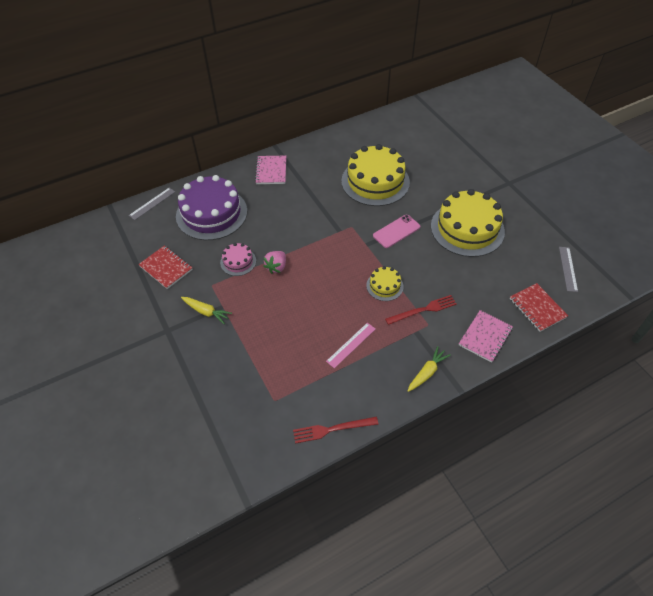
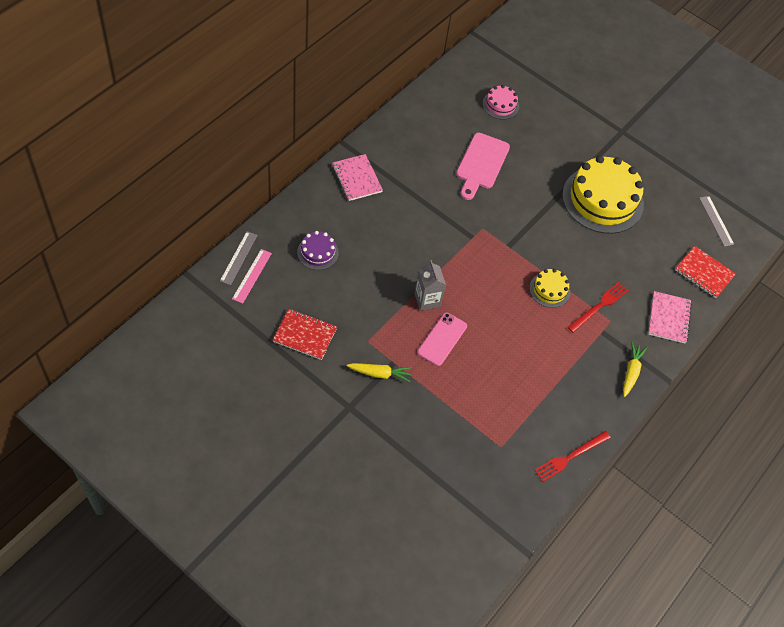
camera: 30 degrees left, 5 degrees up
(211, 213) = (317, 252): purple cake -> purple cake, size x0.47
(238, 261) = (381, 305): pink cake -> pink cake (500, 105)
(276, 267) = (427, 300): pink strawberry -> grey carton
(351, 345) = (546, 365): pink ruler -> pink ruler (252, 276)
(375, 181) = (481, 164): yellow cake -> pink cutting board
(396, 231) = (532, 222): pink phone -> pink phone (442, 339)

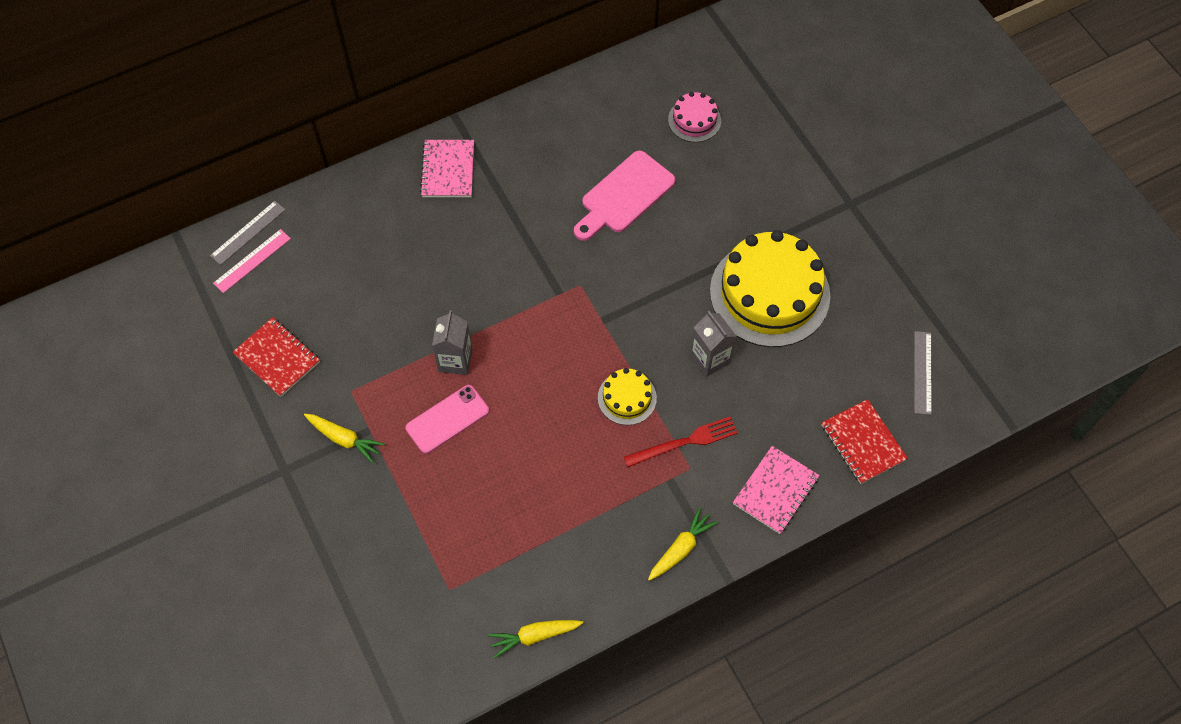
camera: 30 degrees right, 5 degrees up
(317, 252) = (348, 254): purple cake -> none
(570, 457) = (534, 636): red fork -> yellow carrot
(587, 250) = (710, 358): none -> grey carton

